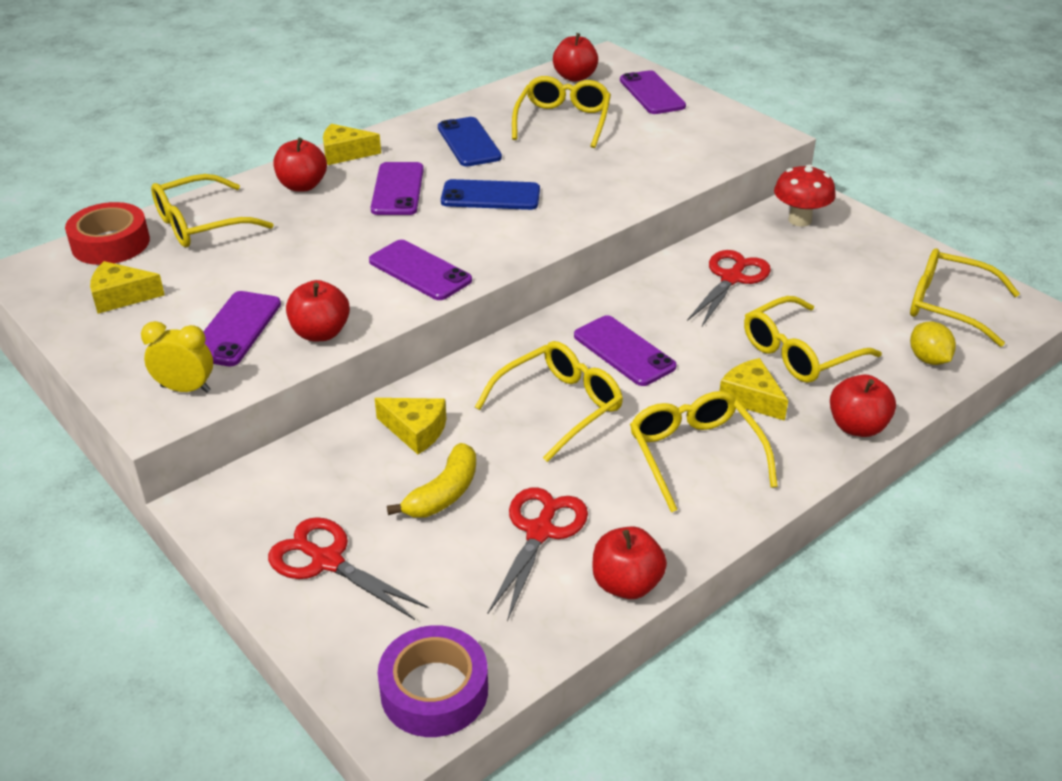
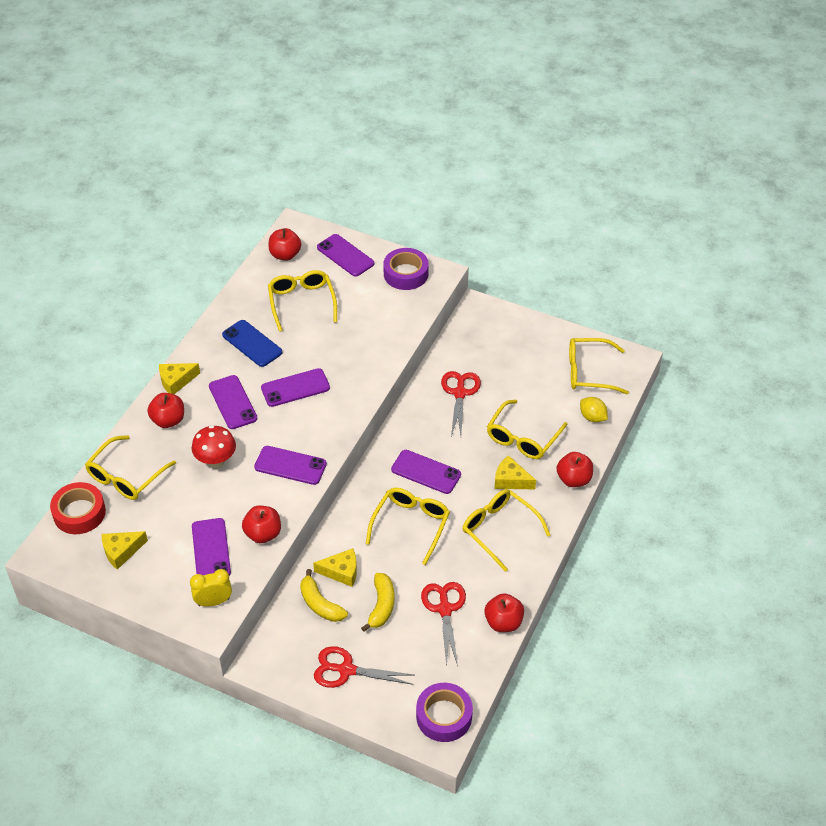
camera: 25 degrees left, 10 degrees up
(354, 460) = (320, 604): none -> yellow banana
(490, 196) = (295, 388): blue phone -> purple phone
(722, 126) = (406, 274): none -> purple tape
(800, 220) = (478, 329): red mushroom -> red mushroom (216, 461)

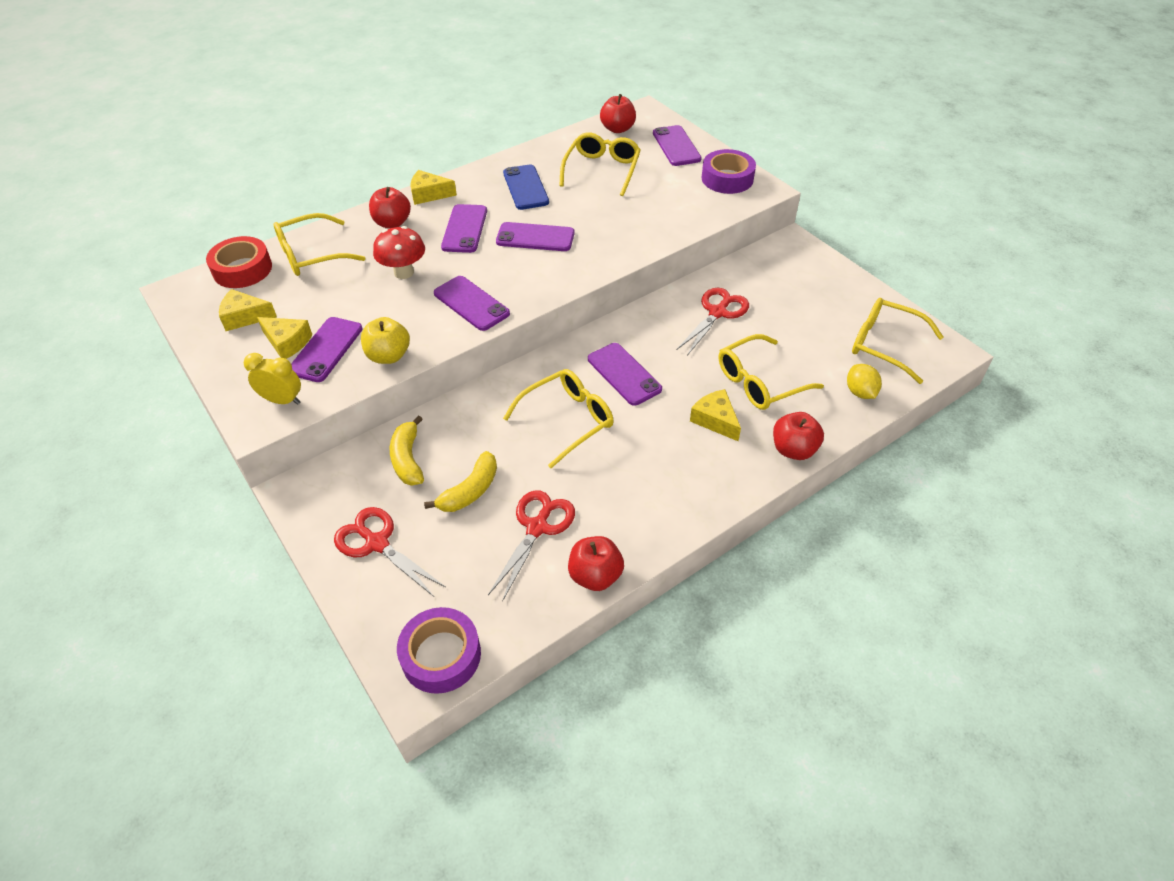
camera: 30 degrees right, 0 degrees up
(263, 534) = (389, 356): red apple -> yellow apple
(341, 571) = (456, 436): yellow cheese -> yellow cheese (287, 342)
(499, 530) = (664, 468): yellow glasses -> none

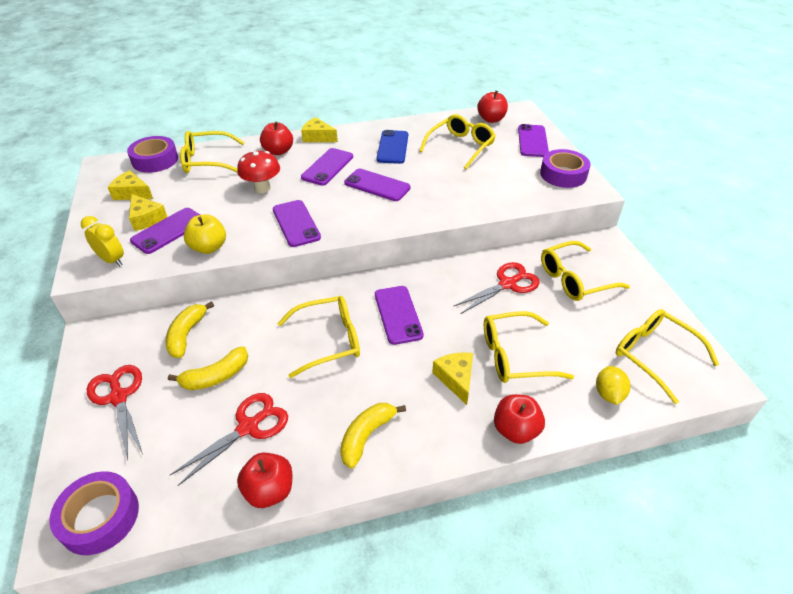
camera: 20 degrees right, 5 degrees down
(242, 269) = (155, 160): red tape -> purple tape
(659, 498) = (366, 436): none -> yellow banana
(780, 290) = (575, 279): none -> yellow glasses

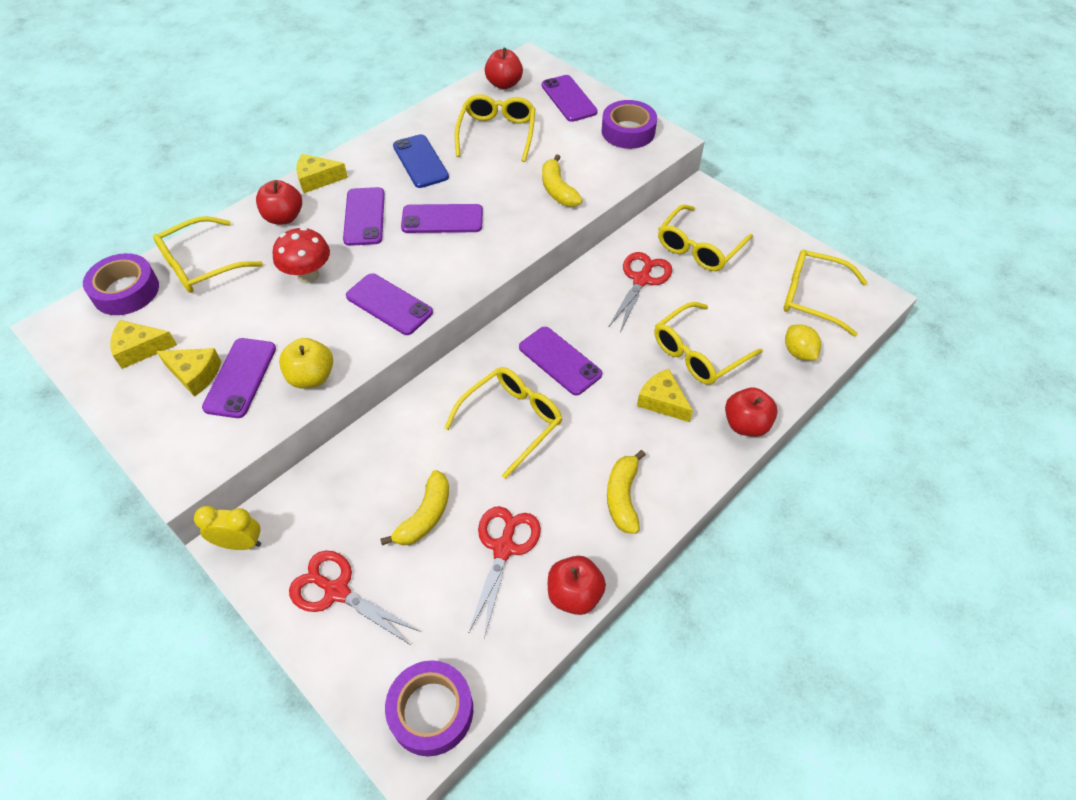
camera: 30 degrees left, 10 degrees up
(112, 260) = (203, 445): yellow clock -> yellow clock (240, 543)
(187, 334) = (351, 488): yellow banana -> yellow banana (558, 190)

